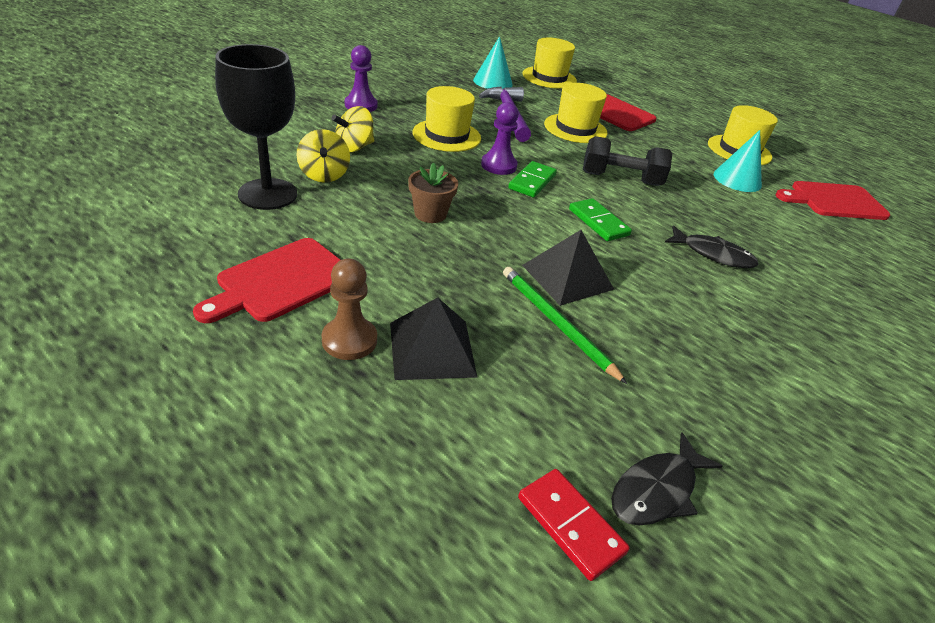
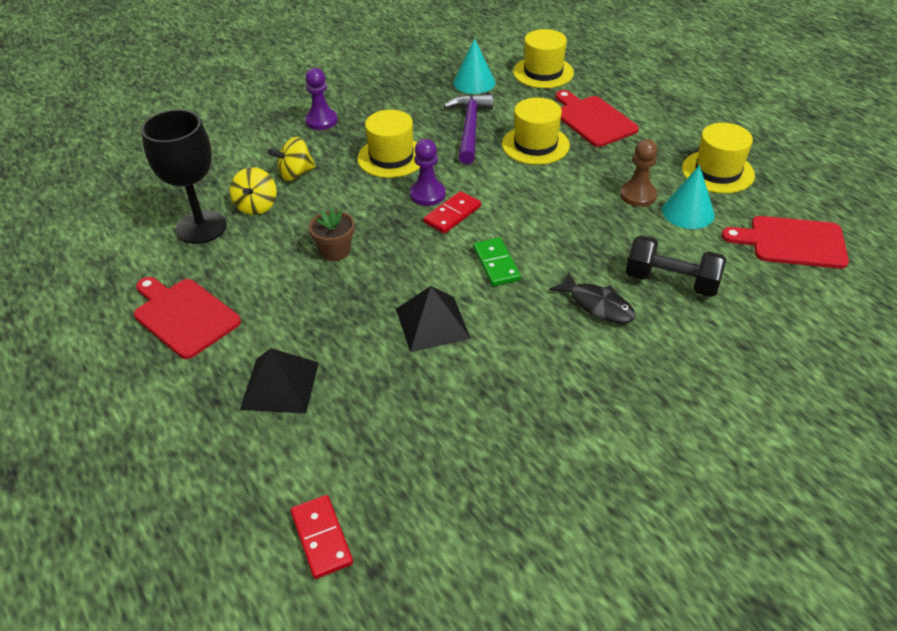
camera: 20 degrees right, 5 degrees up
(281, 281) = (184, 315): red cutting board -> red cutting board turned 75 degrees clockwise
(349, 340) = (218, 372): brown pawn -> brown pawn (637, 195)
(532, 182) = (452, 214): green domino -> red domino
(556, 323) = (398, 369): green pencil -> none
(621, 179) = (550, 211): black dumbbell -> black dumbbell (671, 282)
(657, 490) = (404, 522): black fish -> none

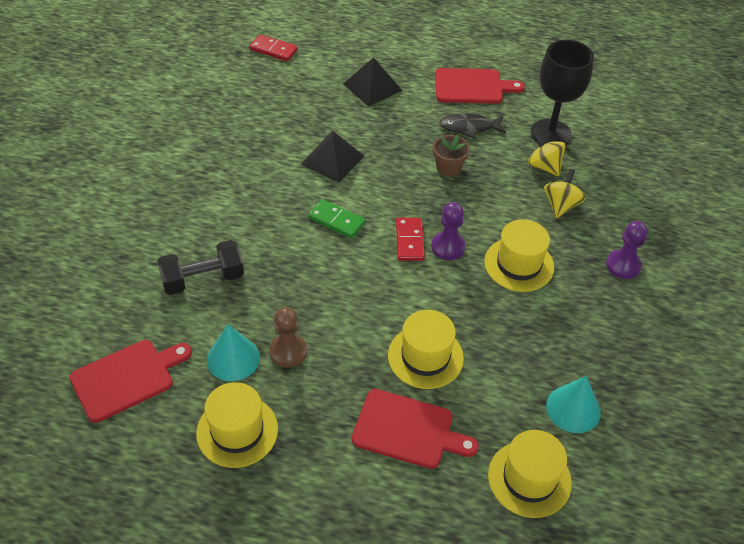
camera: 135 degrees right, 5 degrees up
(470, 128) = (501, 339): purple hammer -> none
(597, 305) = (241, 230): black fish -> black fish (469, 127)

